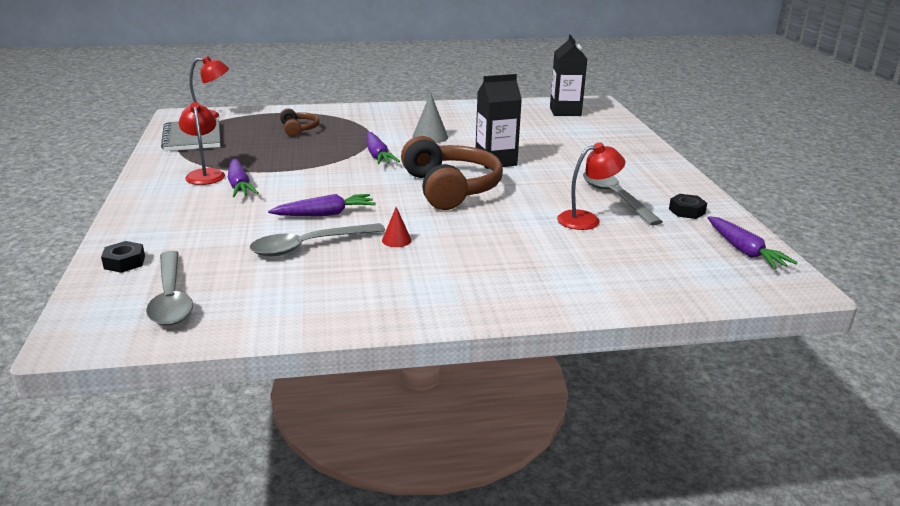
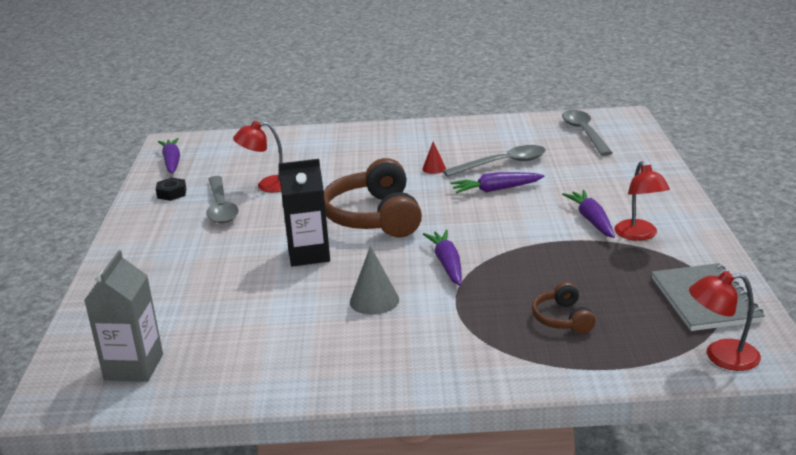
camera: 170 degrees left, 0 degrees up
(124, 262) = (637, 152): black nut -> none
(565, 111) = (134, 367): black carton -> grey carton

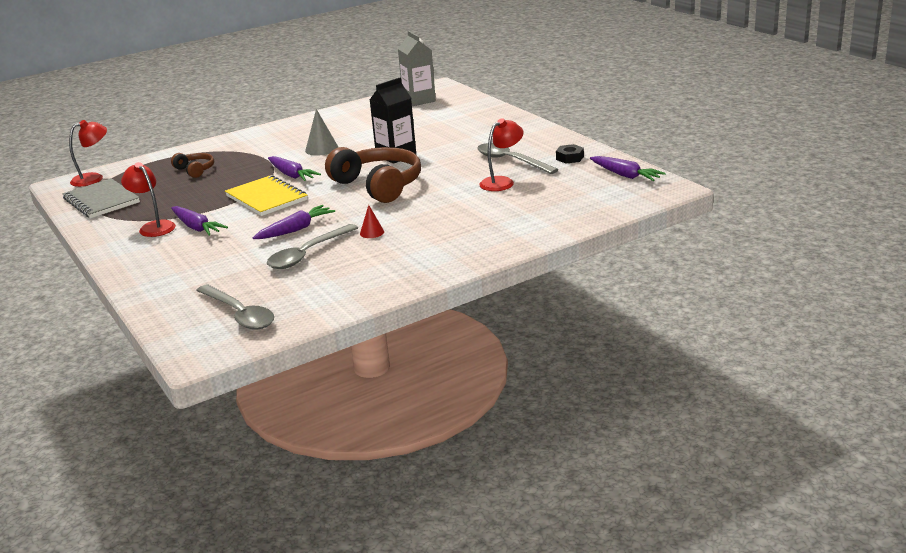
camera: 150 degrees right, 0 degrees up
(498, 237) = (266, 198): none -> yellow notebook

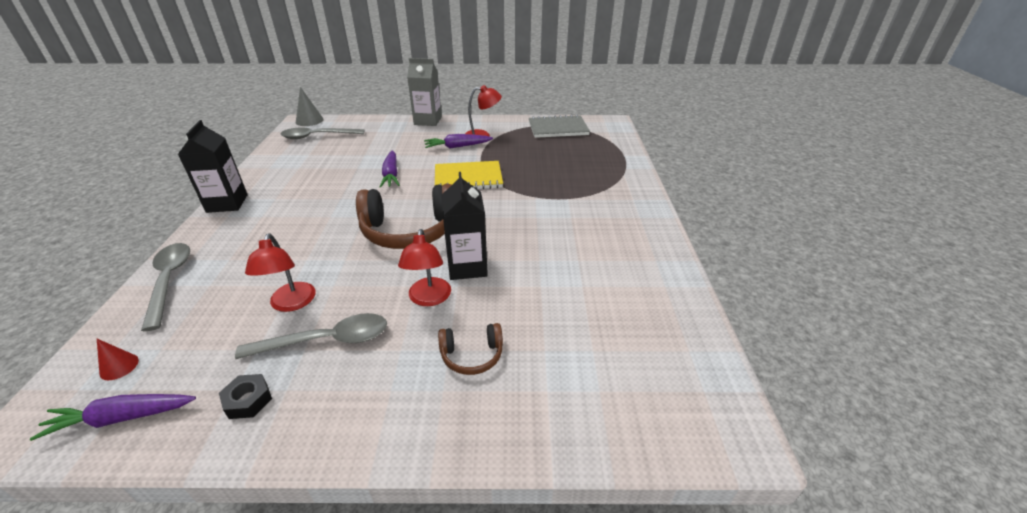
camera: 120 degrees right, 10 degrees up
(93, 178) = (610, 132): red lamp -> red lamp (429, 298)
(195, 170) = (576, 165): brown headphones -> brown headphones (472, 355)
(291, 175) = (502, 199): purple carrot -> none
(308, 254) = (347, 169): grey spoon -> grey spoon (169, 281)
(321, 149) = (550, 231): grey cone -> grey cone (309, 120)
(372, 232) = (330, 199): red cone -> red cone (119, 366)
(419, 100) = (664, 372): grey carton -> grey carton (428, 121)
(438, 271) = (227, 203): none -> black carton

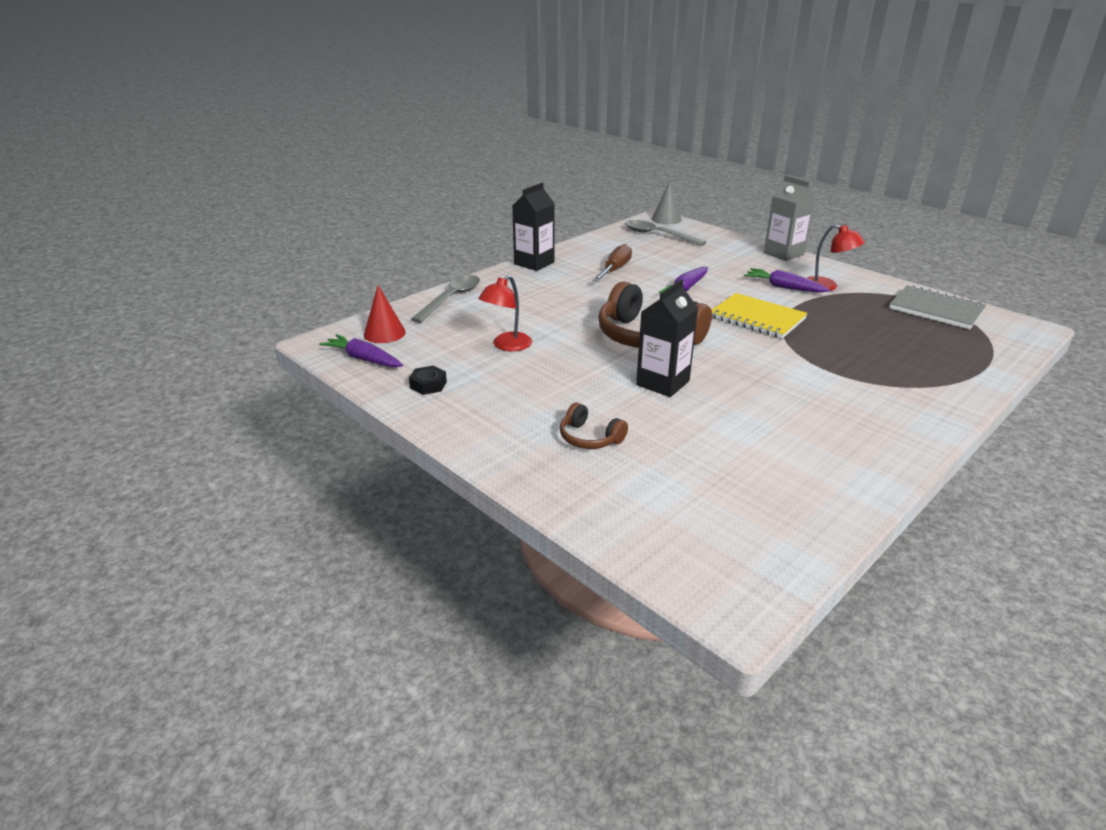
camera: 45 degrees right, 5 degrees down
(119, 366) = (384, 333): red cone -> red cone, size x1.65
(314, 180) = (615, 269): none -> brown screwdriver
(326, 341) = (504, 378): grey spoon -> none
(429, 298) = (603, 388): red lamp -> none

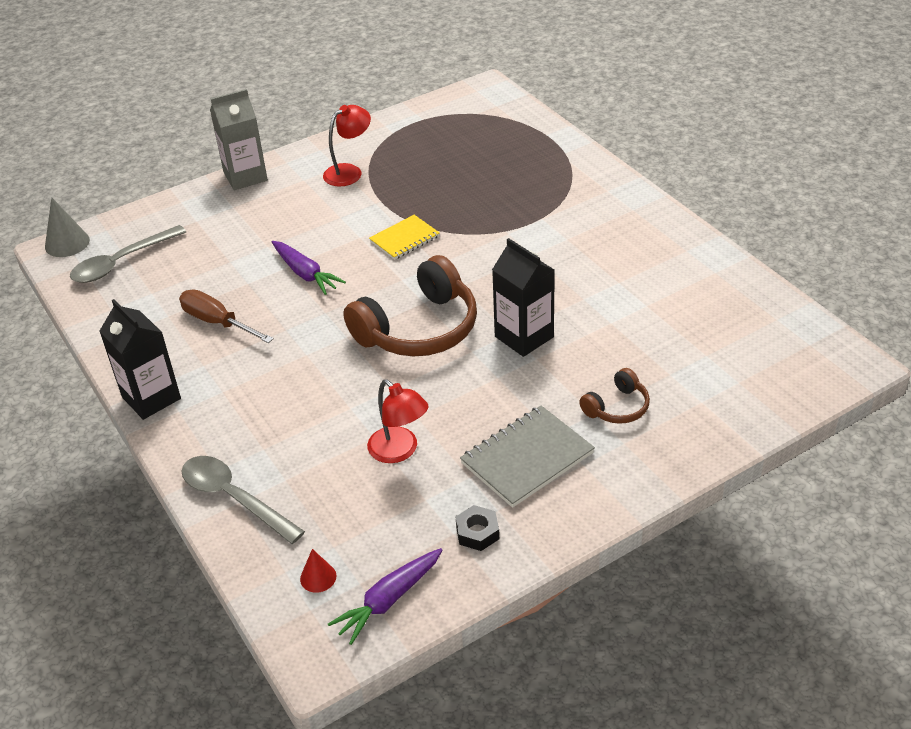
camera: 75 degrees left, 10 degrees up
(384, 333) = (318, 577): red cone -> red cone, size x0.61
(757, 318) = (404, 239): yellow notebook -> yellow notebook, size x0.65
(783, 287) = (337, 201): purple carrot -> none
(936, 310) = (431, 124): grey notebook -> grey notebook (527, 458)

